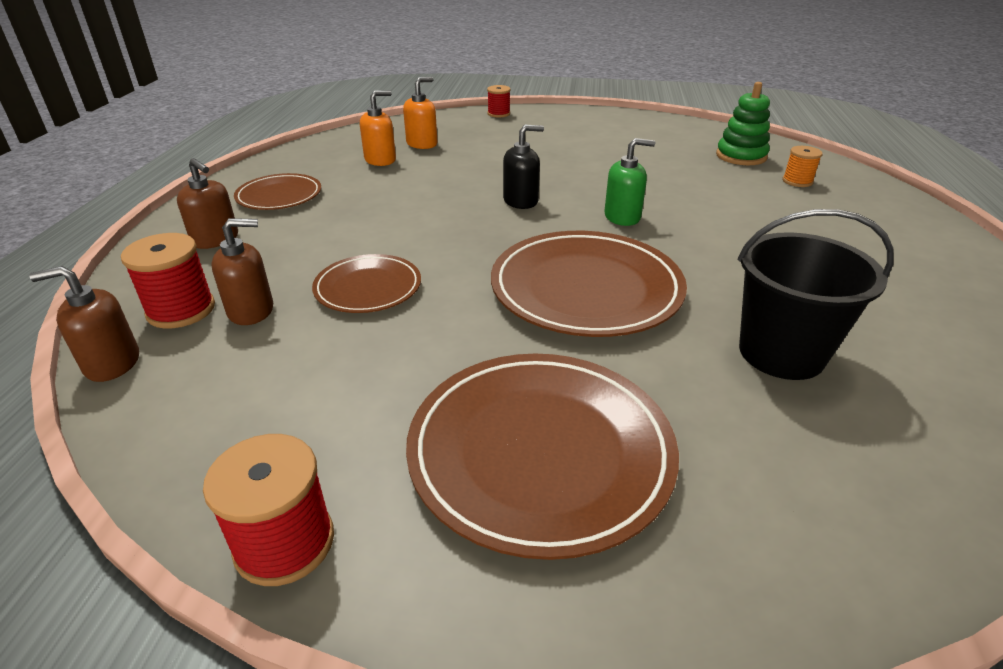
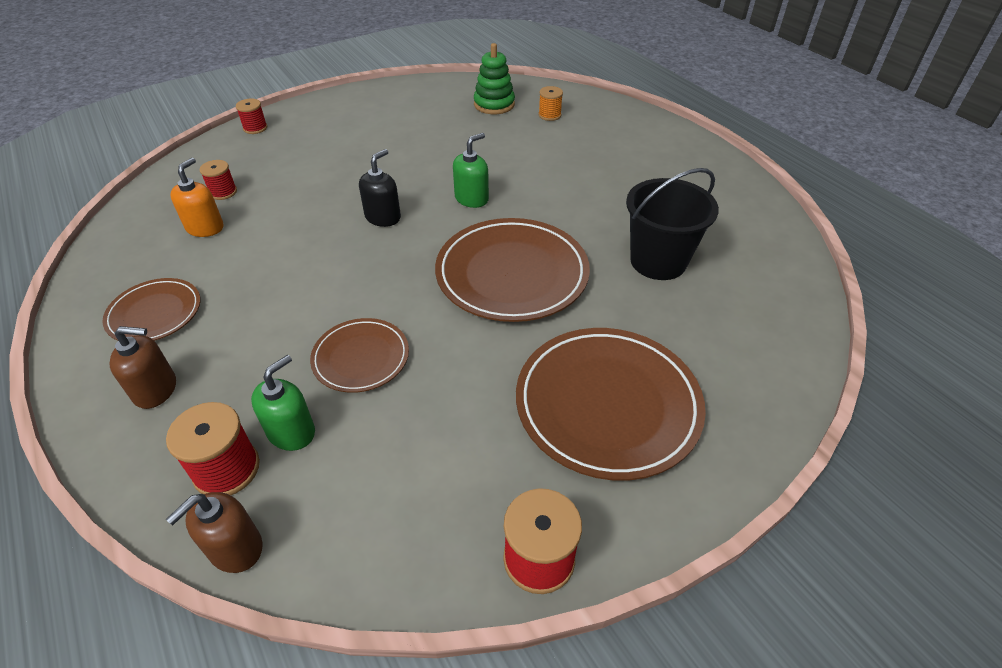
camera: 40 degrees left, 10 degrees up
(251, 310) = (291, 432): brown soap dispenser -> green soap dispenser
(422, 144) = (223, 192): orange soap dispenser -> red spool

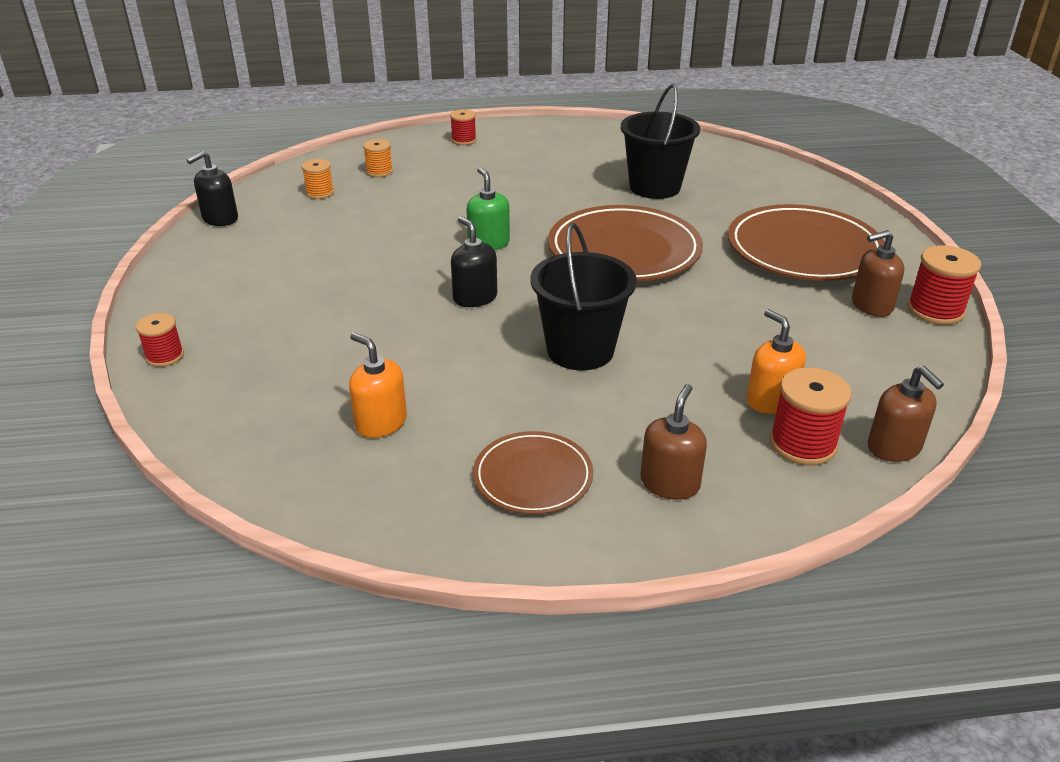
camera: 65 degrees left, 10 degrees down
(223, 192) = (309, 400): red spool -> red spool (463, 140)
(291, 432) = (770, 400): green soap dispenser -> orange soap dispenser
(329, 292) = (580, 350): none -> black bucket
(361, 358) = (691, 348): brown plate -> none
(428, 85) = (220, 219): none -> black soap dispenser
(494, 104) = (320, 193): green stacking toy -> orange spool
(514, 488) = (871, 305): none -> brown soap dispenser

